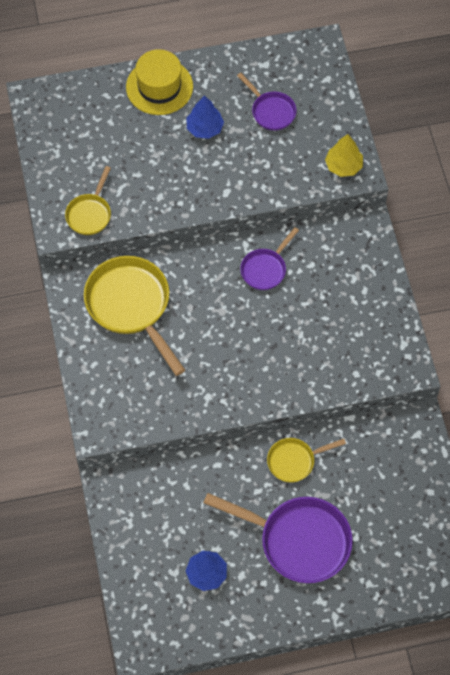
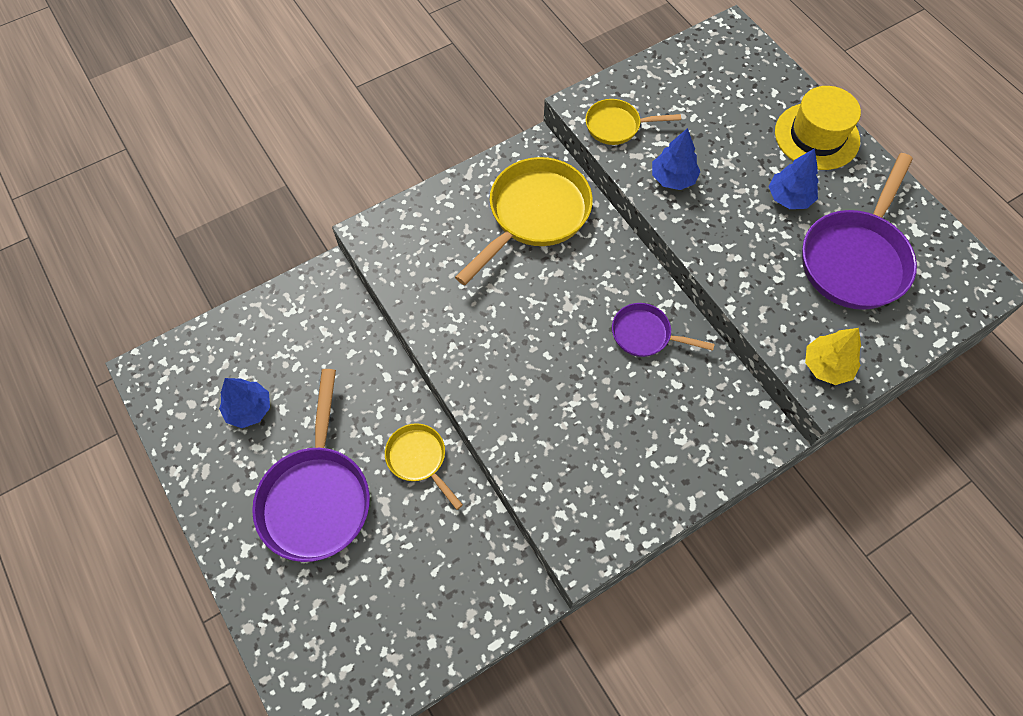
camera: 70 degrees right, 0 degrees up
(155, 195) = (673, 178): none -> blue tree
(271, 111) = (855, 259): purple pan -> purple pan, size x1.85

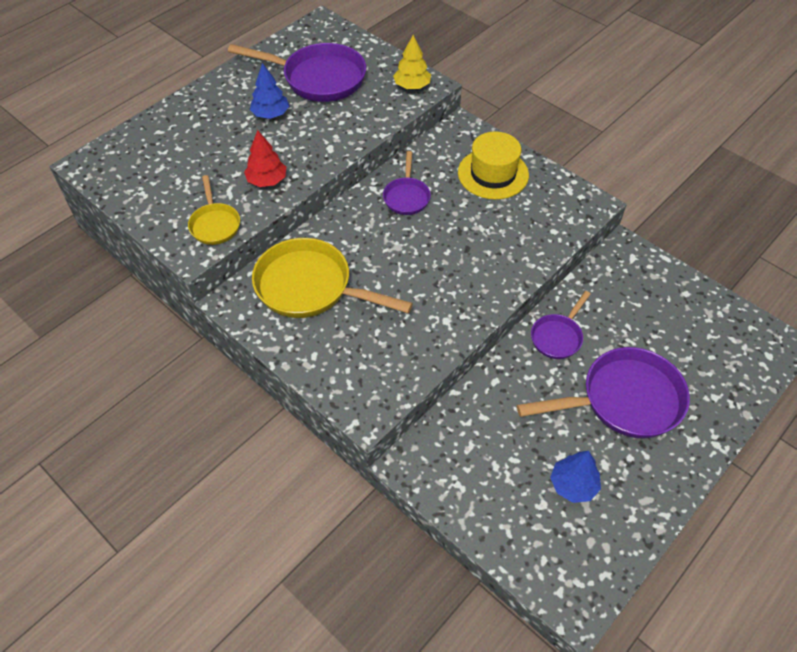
camera: 105 degrees left, 10 degrees down
(419, 459) = (558, 337): yellow pan -> purple pan
(673, 178) = (267, 180): blue tree -> red tree
(816, 136) = (204, 105): yellow hat -> yellow hat (493, 174)

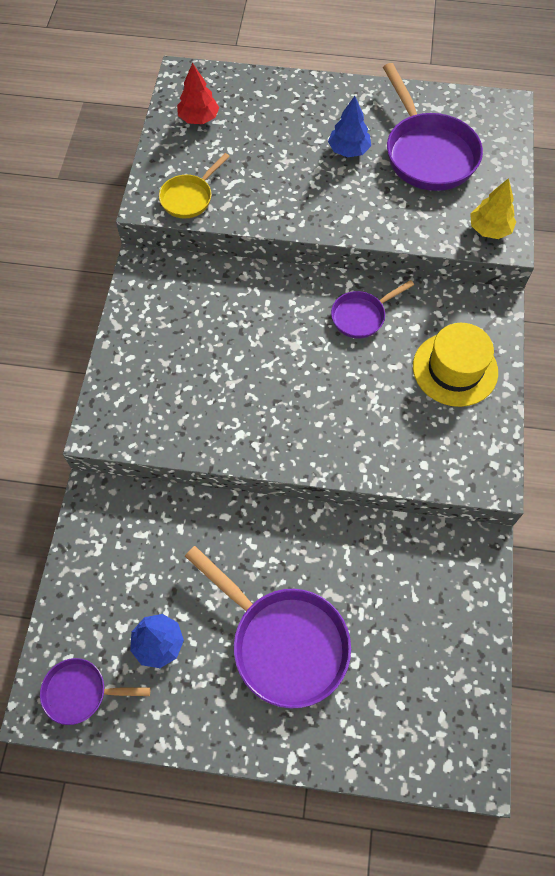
camera: 55 degrees right, 10 degrees up
(267, 180) = (267, 199): red tree -> red tree (198, 118)
(310, 287) = (197, 310): yellow pan -> none
(558, 337) = (316, 543): purple pan -> purple pan (80, 692)

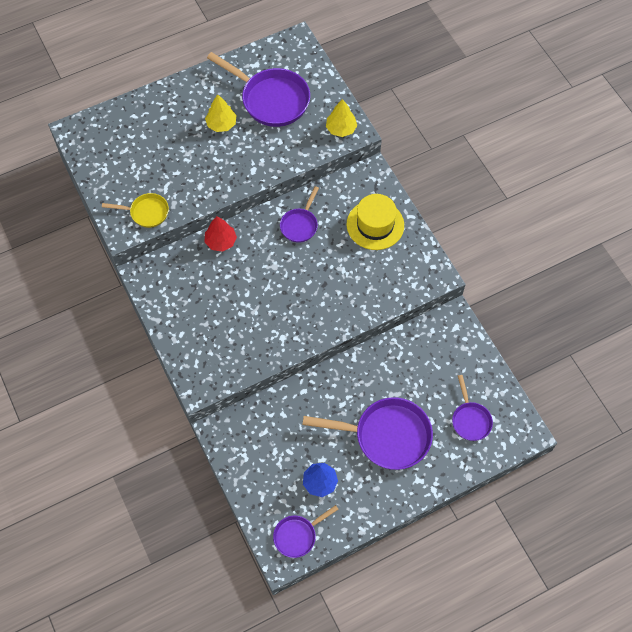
camera: 35 degrees left, 0 degrees up
(189, 198) = (146, 212): yellow pan -> yellow pan turned 90 degrees counterclockwise
(198, 118) = (109, 156): red tree -> red tree (221, 241)
(348, 150) = (221, 124): blue tree -> yellow tree
(408, 698) = (470, 419): none -> purple pan

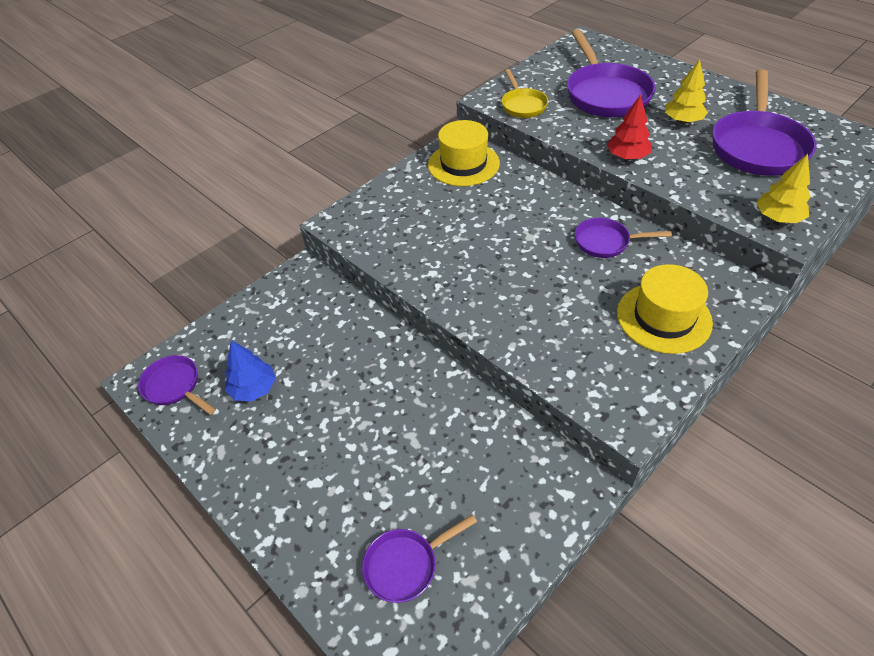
camera: 75 degrees right, 15 degrees down
(172, 279) = (463, 164): none -> yellow hat
(221, 241) = (535, 184): red tree -> red tree (627, 157)
(386, 436) = (342, 448): purple pan -> purple pan (605, 94)

